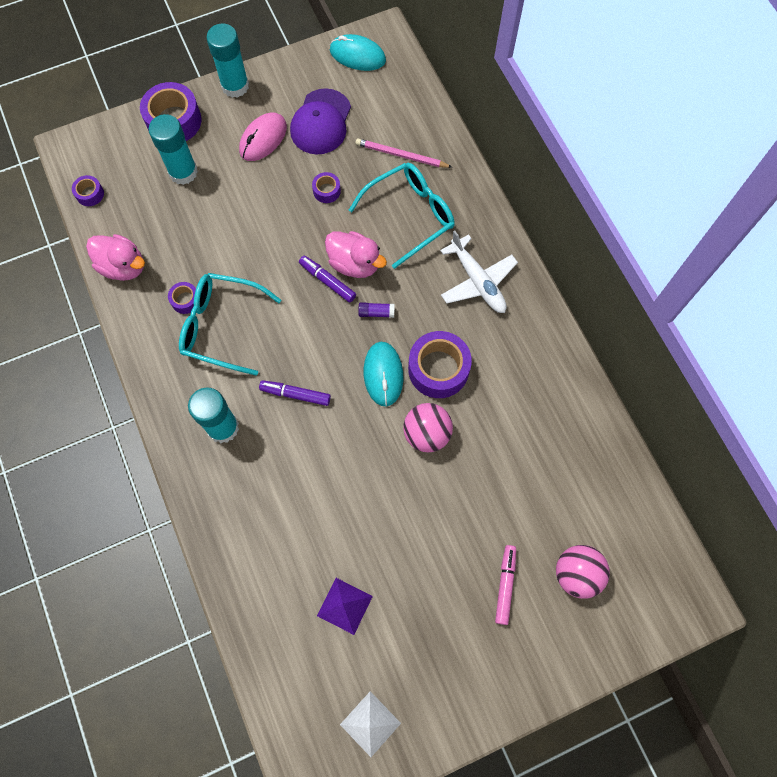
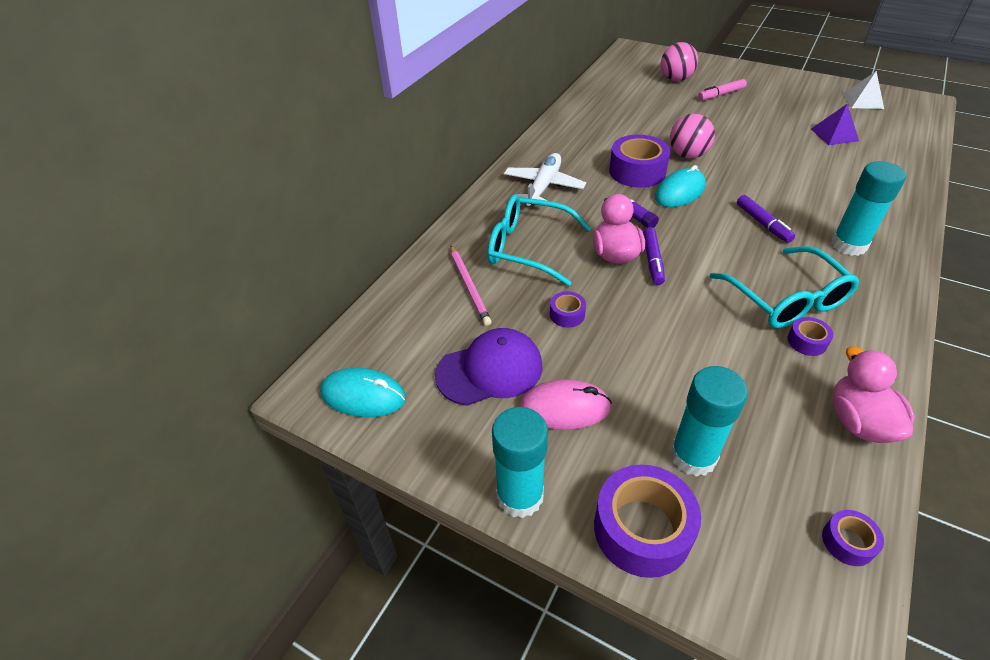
camera: 125 degrees left, 25 degrees down
(357, 55) = (363, 396): turquoise mouse -> turquoise mouse turned 60 degrees counterclockwise

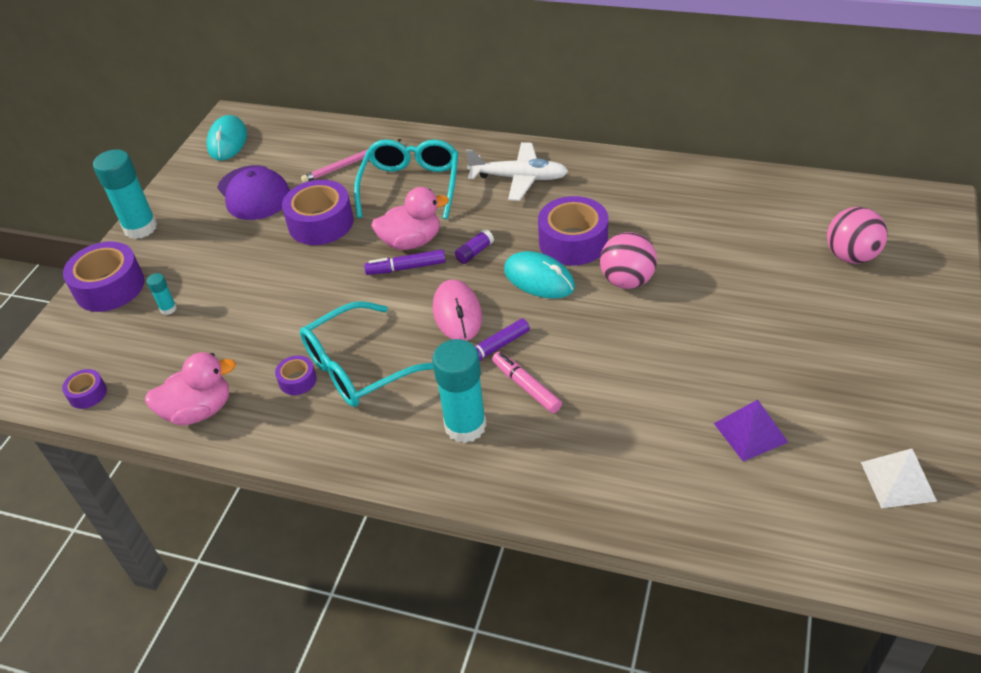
camera: 80 degrees right, 0 degrees up
(564, 408) = (216, 237): pink mouse -> pink mouse (457, 313)
(567, 314) = (321, 223): purple tape -> purple tape, size x2.04
(693, 456) = (168, 309): turquoise glue stick -> turquoise glue stick, size x0.45
(721, 94) = (824, 306): pink marker -> pink marker (526, 387)

